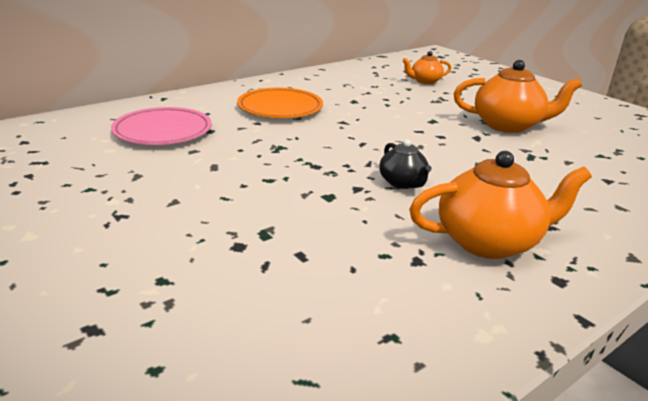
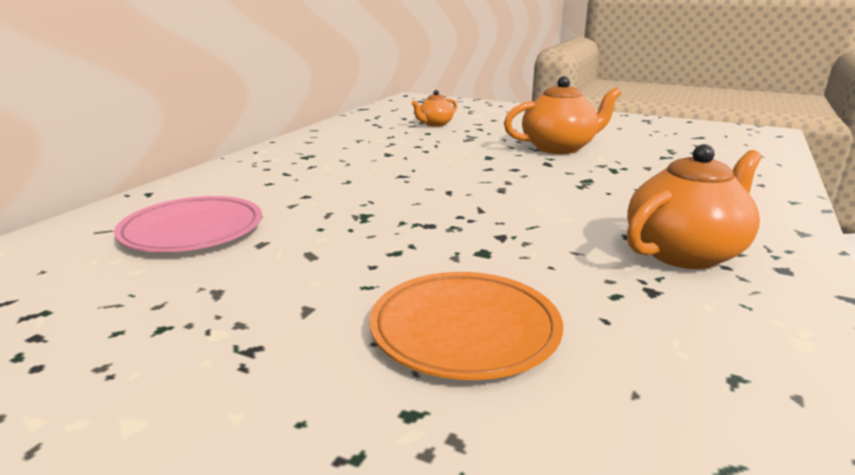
camera: 25 degrees left, 5 degrees down
(280, 108) = (314, 175): orange plate -> orange plate (465, 330)
(402, 183) = (537, 220): black teapot -> none

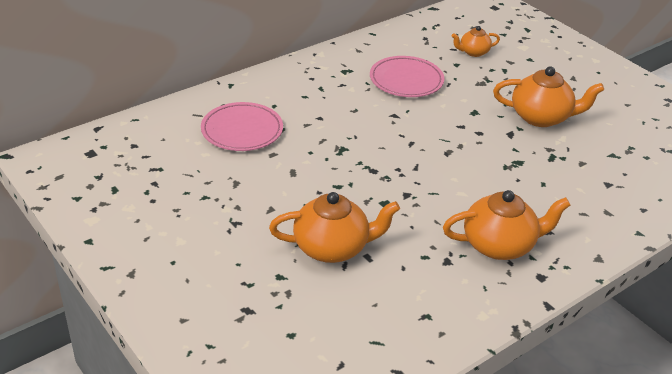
camera: 25 degrees right, 15 degrees up
(386, 150) = (406, 80): none -> pink plate
(465, 330) = (332, 248): orange plate -> orange teapot

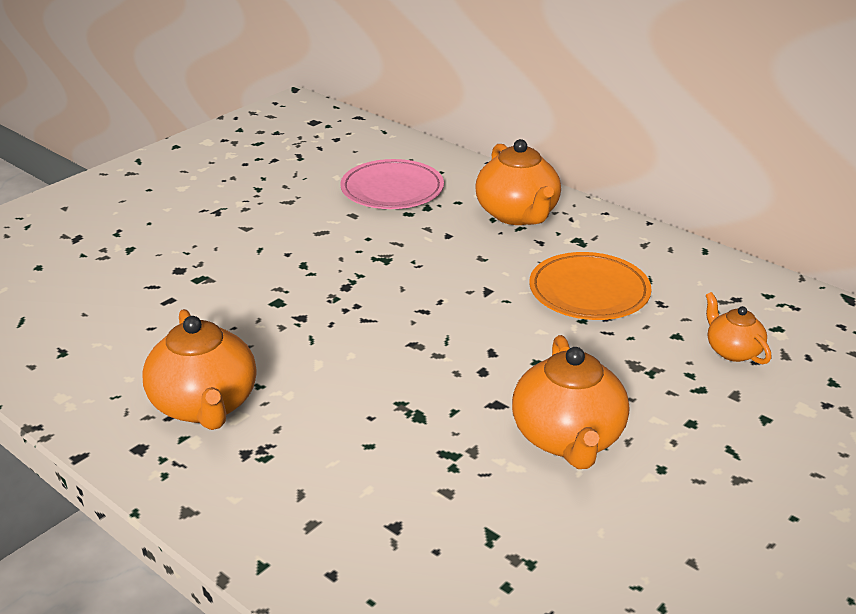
camera: 80 degrees right, 5 degrees down
(332, 248) = (182, 274): orange teapot -> orange teapot (517, 214)
(406, 80) = (589, 292): pink plate -> orange plate

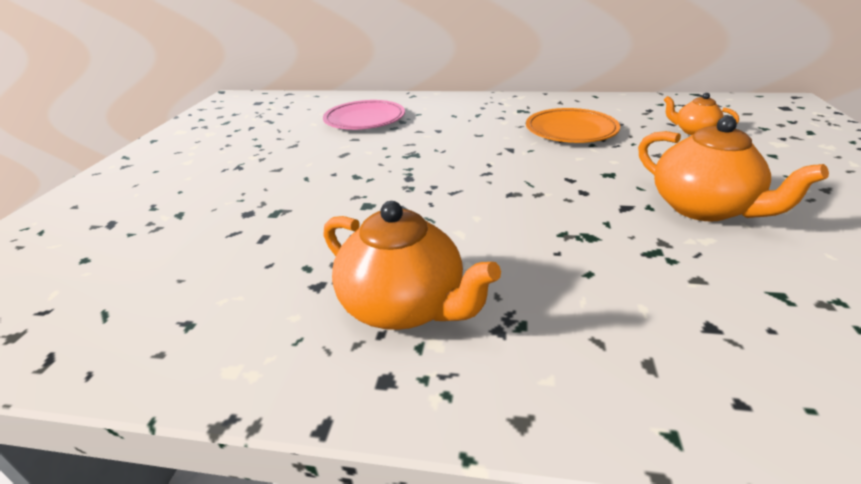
camera: 30 degrees left, 0 degrees up
(517, 214) = (466, 109): orange teapot -> none

